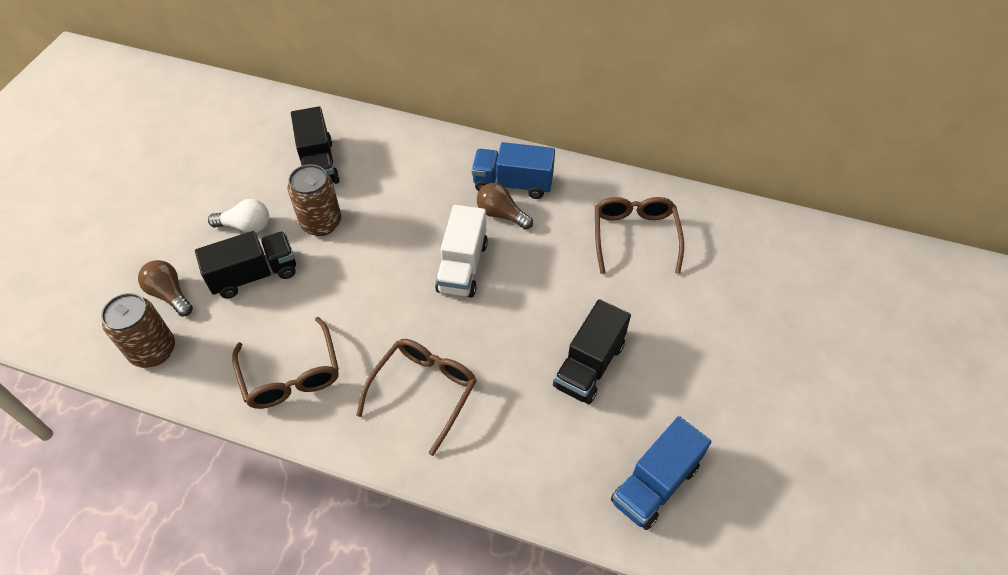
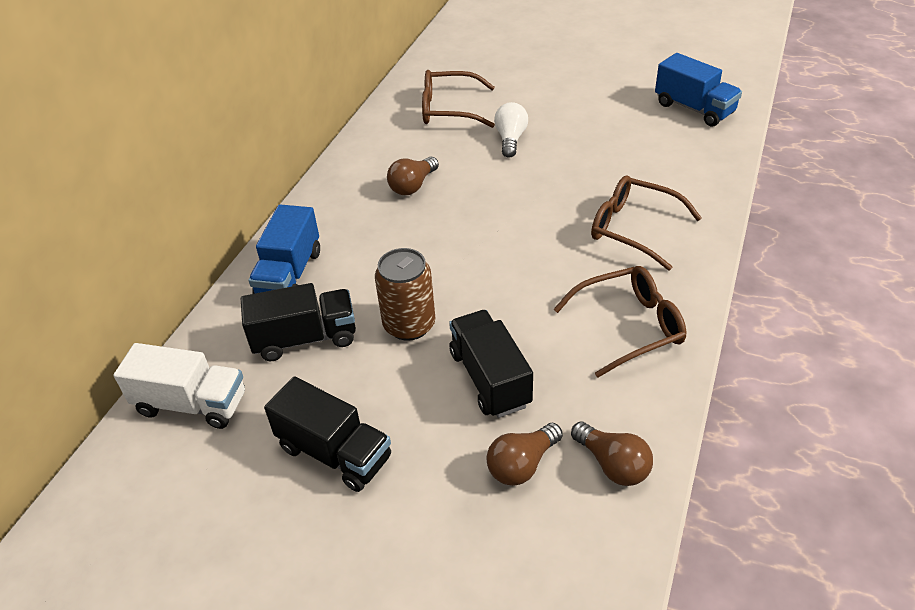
camera: 85 degrees left, 10 degrees down
(153, 350) = (613, 465): brown can -> brown light bulb
(246, 226) = (407, 399): white light bulb -> white light bulb (510, 139)
(462, 266) = (481, 210): white truck -> white truck (191, 404)
(513, 184) = (370, 179): blue truck -> blue truck (289, 274)
(589, 365) = (592, 136): black truck -> black truck (334, 453)

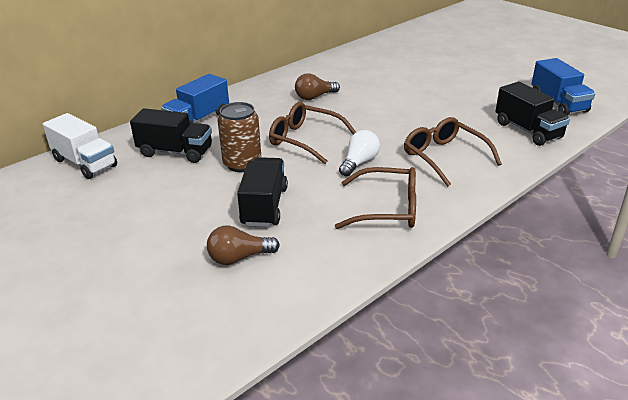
camera: 25 degrees right, 10 degrees down
(334, 453) = (135, 211): black truck -> black truck (527, 130)
(448, 109) = (376, 65): brown glasses -> brown glasses (304, 139)
(510, 139) = (403, 89): white light bulb -> white light bulb (359, 163)
(613, 465) = (299, 280): brown light bulb -> none

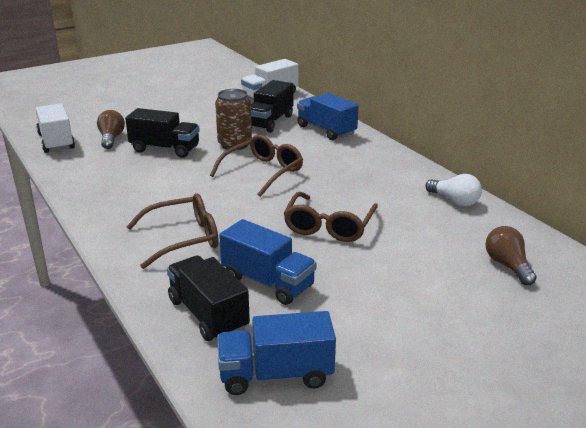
camera: 100 degrees right, 5 degrees down
(258, 309) = (56, 142): none -> white truck
(314, 97) = (360, 185): brown light bulb -> brown light bulb (507, 265)
(359, 163) = (203, 192): white light bulb -> white light bulb (454, 201)
(388, 209) = (120, 195): brown glasses -> brown glasses (329, 226)
(475, 116) = (268, 282): none -> blue truck
(527, 130) = (208, 314): black truck -> black truck turned 75 degrees clockwise

